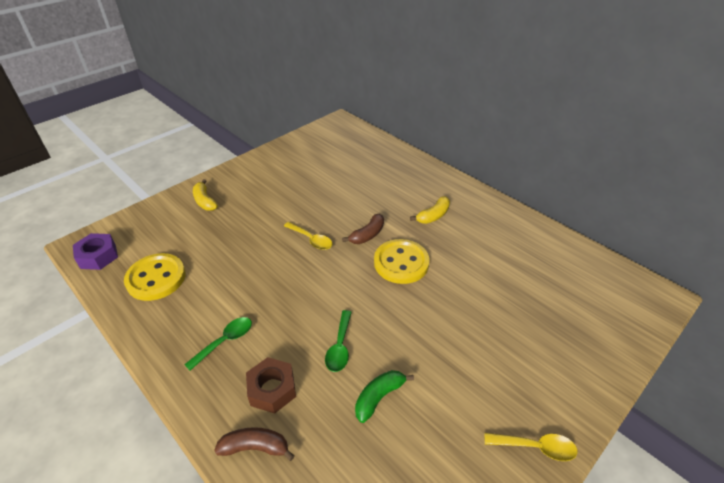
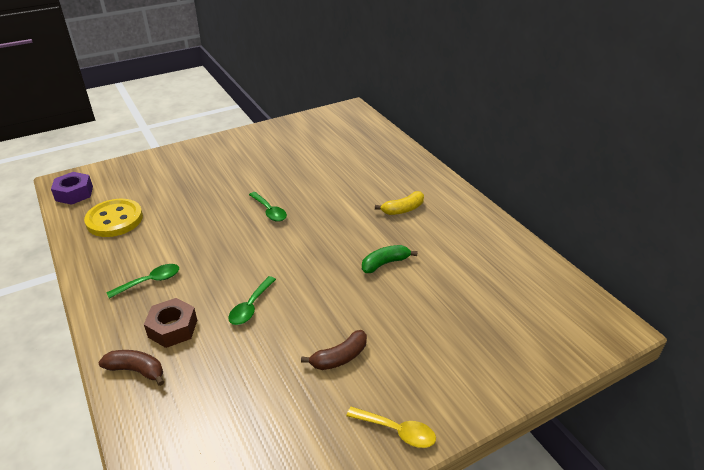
camera: 15 degrees right, 5 degrees down
(205, 201) = (187, 162): yellow banana -> none
(311, 240) = (269, 211): yellow spoon -> green spoon
(367, 235) = (326, 216): brown banana -> brown banana (340, 357)
(379, 397) = (266, 355): green banana -> green banana (385, 263)
(401, 263) = (347, 246): yellow button -> none

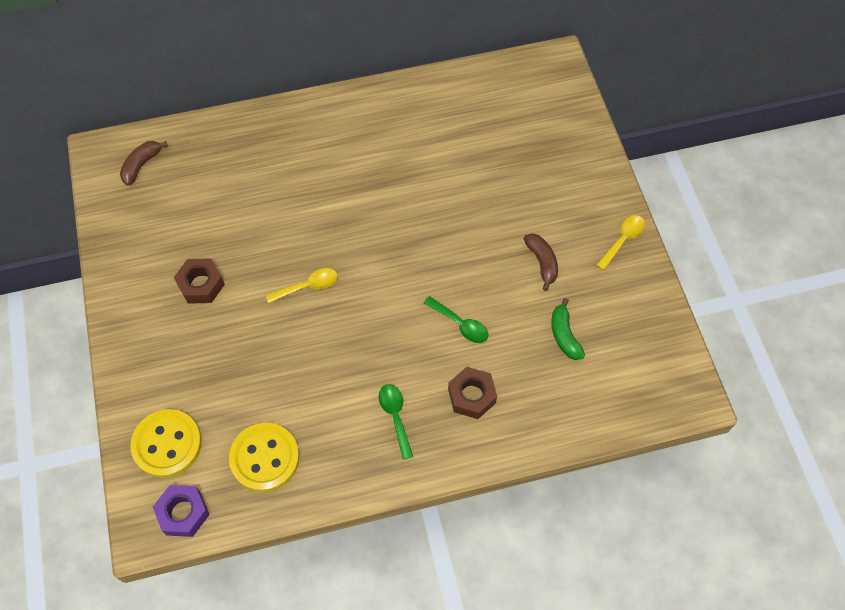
camera: 75 degrees left, 25 degrees up
(128, 177) = (167, 444): none -> yellow button
(136, 370) = (518, 428): brown banana -> brown banana (141, 165)
(258, 165) = (201, 285): none -> brown nut
(269, 211) = (308, 286): green spoon -> yellow spoon
(385, 263) = (432, 197): green banana -> green banana (564, 335)
(403, 209) = (351, 158): yellow banana -> none

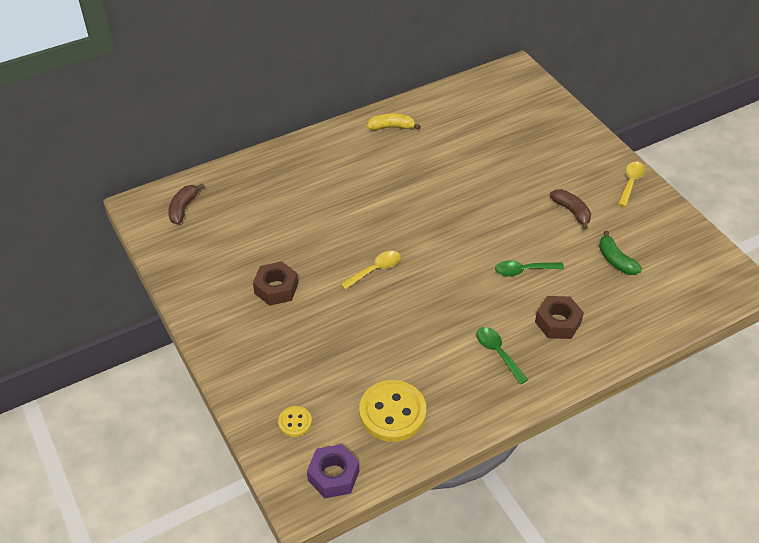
camera: 15 degrees left, 15 degrees down
(167, 444) = (295, 422): yellow button -> yellow button, size x0.50
(390, 109) = (391, 127): none -> yellow banana
(460, 324) = (523, 271): green spoon -> green spoon turned 150 degrees clockwise

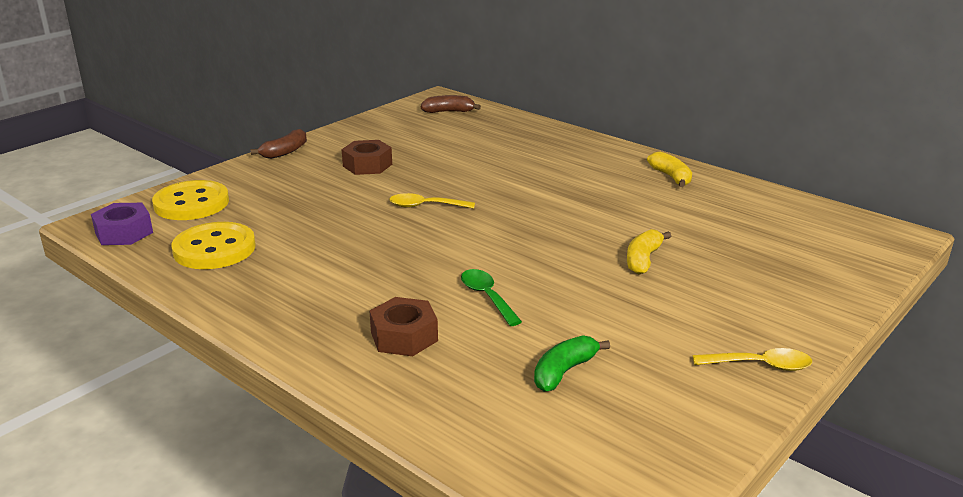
camera: 70 degrees right, 20 degrees down
(295, 422) = (191, 203): yellow button -> yellow button, size x2.01
(375, 270) = (425, 206): yellow spoon -> yellow spoon turned 150 degrees clockwise
(497, 353) = (328, 299): green spoon -> none
(504, 184) = (643, 260): none -> yellow banana
(571, 211) = (638, 319): brown banana -> brown banana (285, 152)

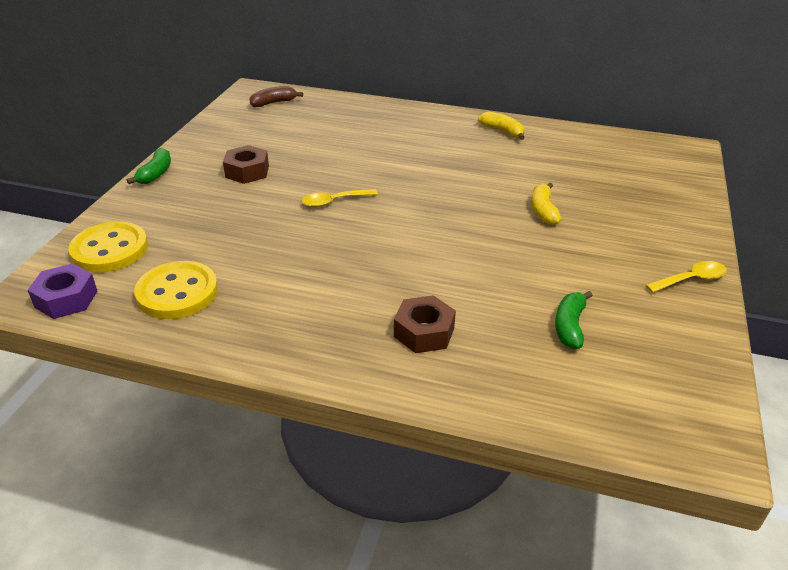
camera: 25 degrees left, 10 degrees up
(285, 152) = (156, 173): brown banana -> green banana
(487, 297) = (457, 276): green spoon -> none

